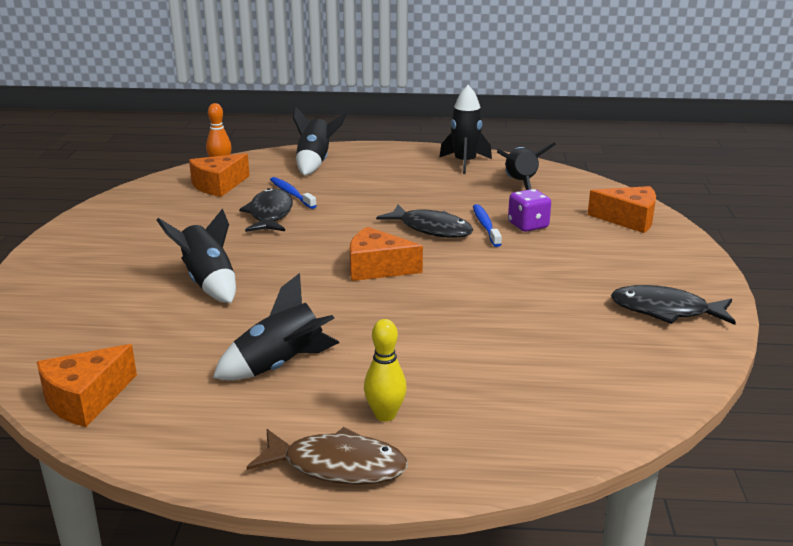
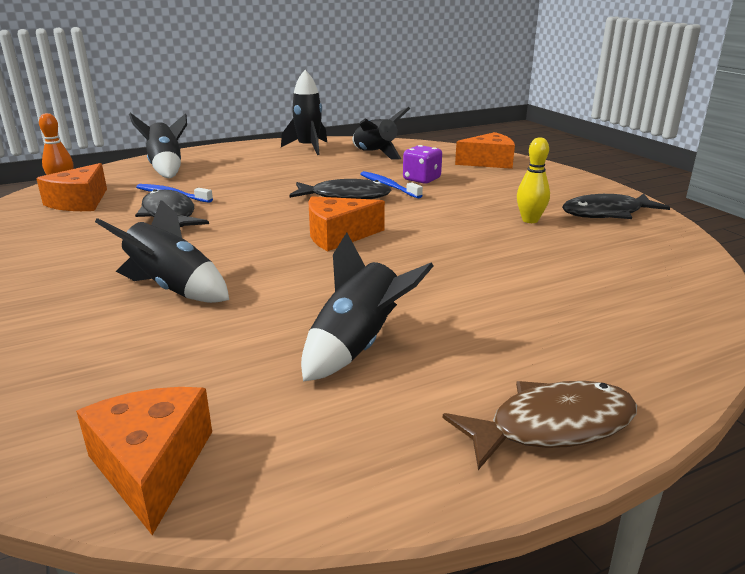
camera: 30 degrees left, 0 degrees up
(85, 399) = (152, 466): orange cheese -> orange cheese turned 150 degrees clockwise
(385, 415) = (524, 358): yellow bowling pin -> yellow bowling pin (530, 220)

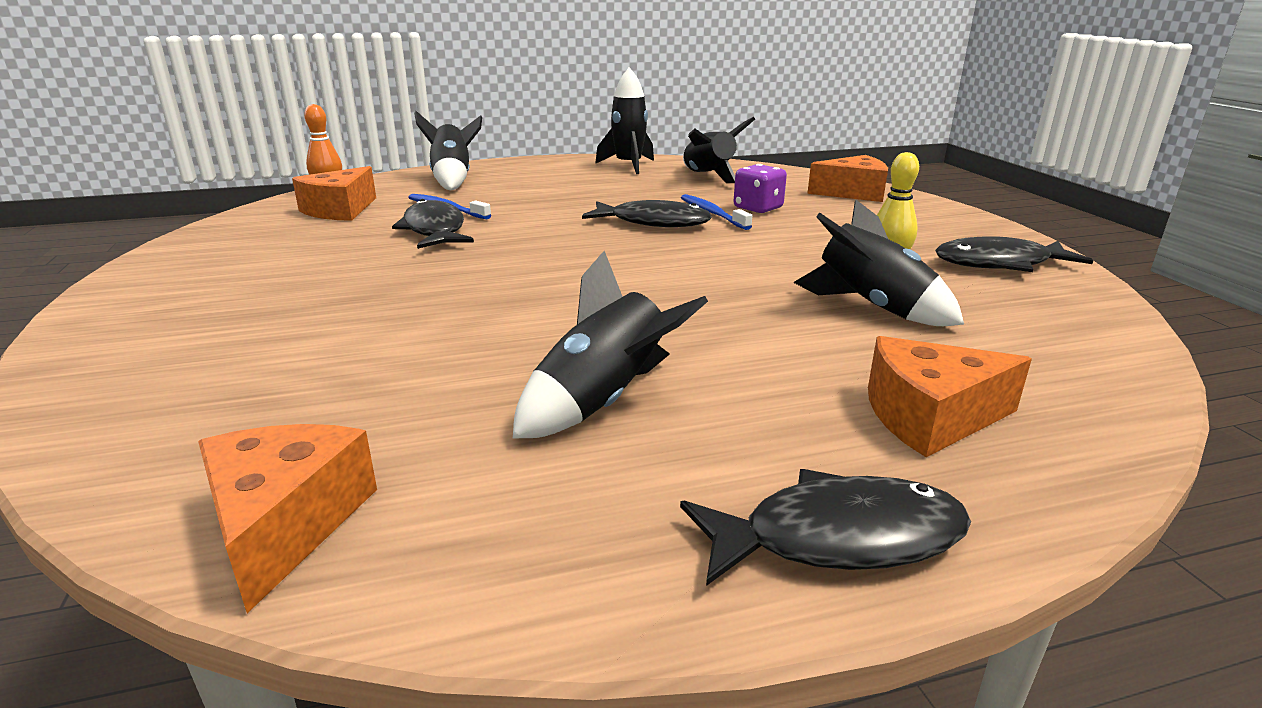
camera: 10 degrees right, 0 degrees up
(173, 289) = (403, 313): black rocket -> black rocket (872, 308)
(338, 235) = (627, 266): orange cheese -> orange cheese (929, 417)
(552, 426) = (838, 538): brown fish -> black fish

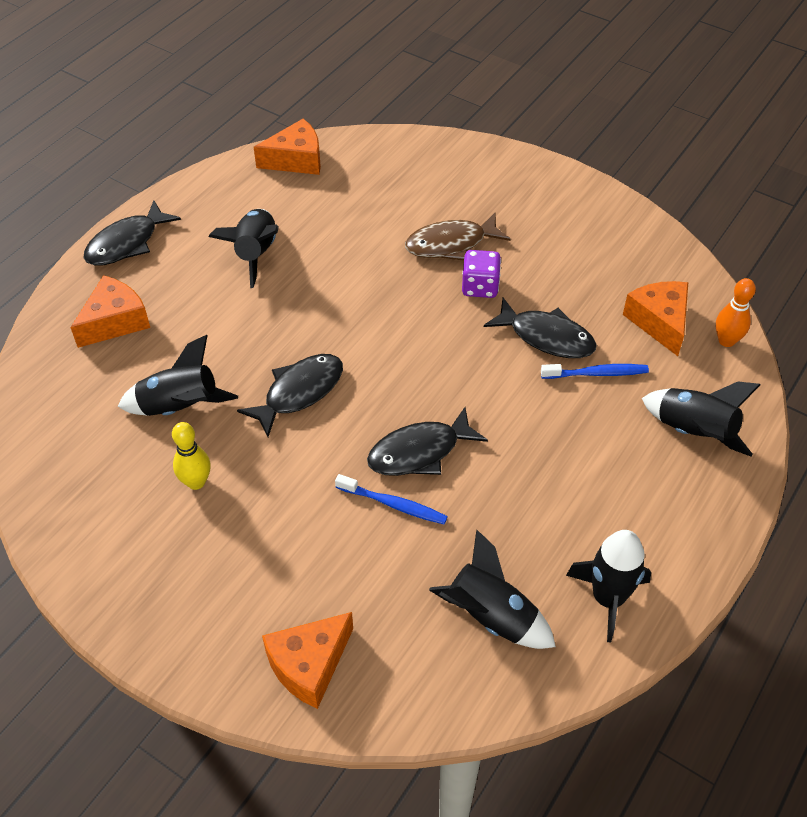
camera: 140 degrees right, 25 degrees up
(286, 524) = (296, 160): orange cheese -> orange cheese turned 60 degrees counterclockwise
(355, 306) = (451, 244): none -> brown fish
(758, 208) = (367, 546): purple dice -> purple dice (480, 287)
(999, 264) = (115, 539): black fish -> black fish (299, 392)

